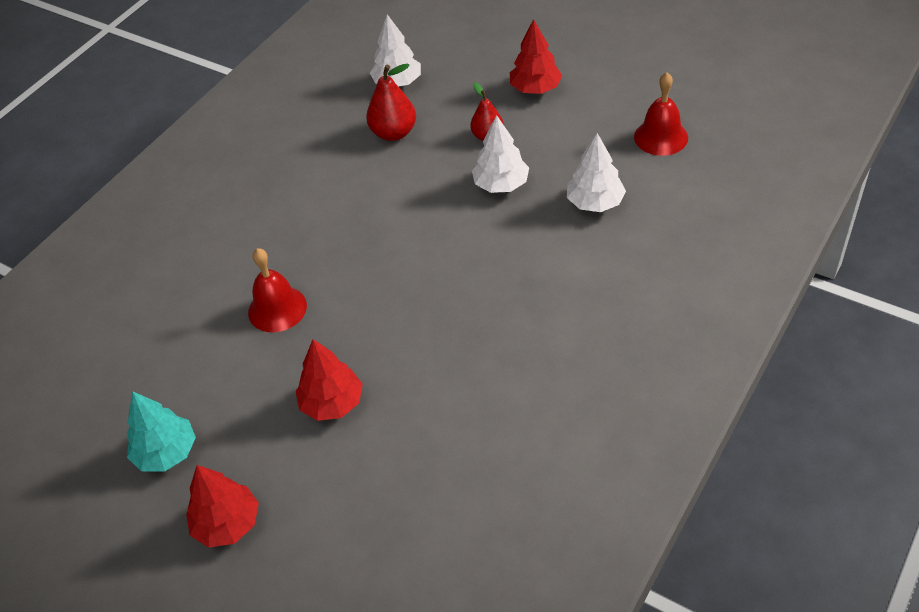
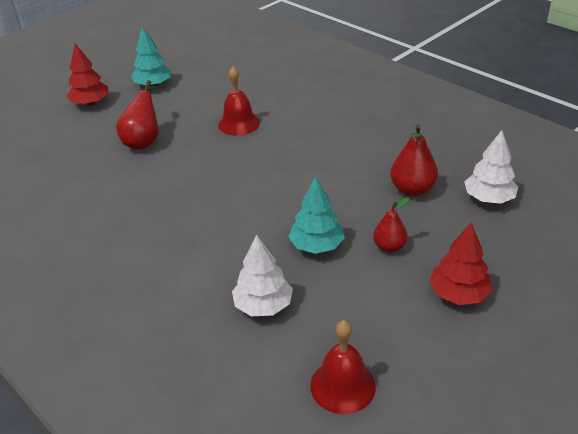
camera: 100 degrees right, 10 degrees down
(332, 403) = (144, 141): red tree -> red pear
(501, 184) = (316, 246): white tree -> turquoise tree

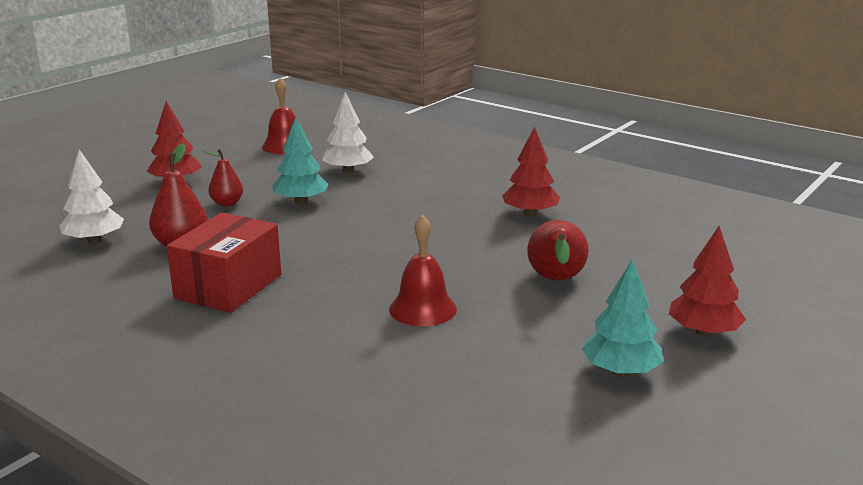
camera: 170 degrees right, 15 degrees down
(113, 214) = (530, 213): none -> red tree
(363, 146) = (228, 286): none -> red box

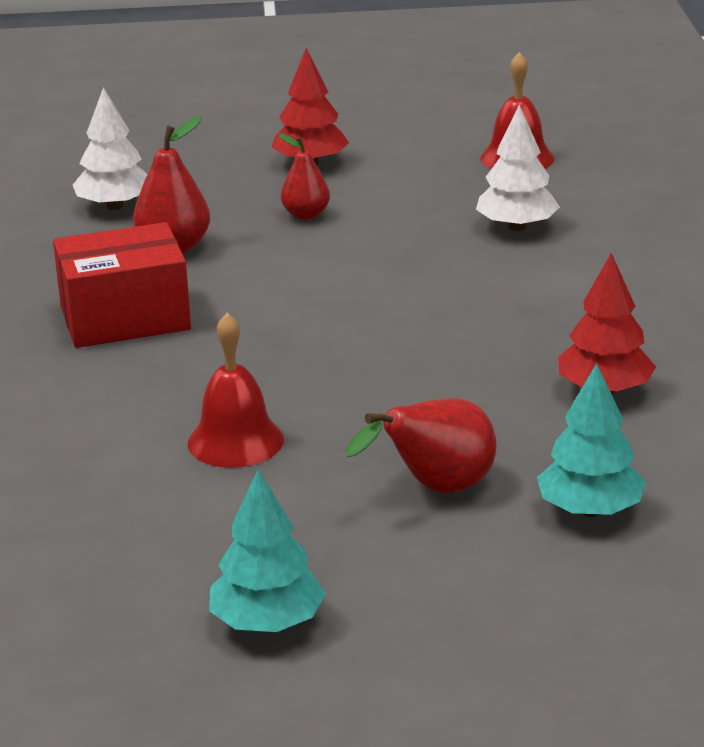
camera: 50 degrees right, 5 degrees up
(301, 201) = (382, 247): turquoise tree -> turquoise tree (590, 510)
(704, 332) = (452, 645): red tree -> none

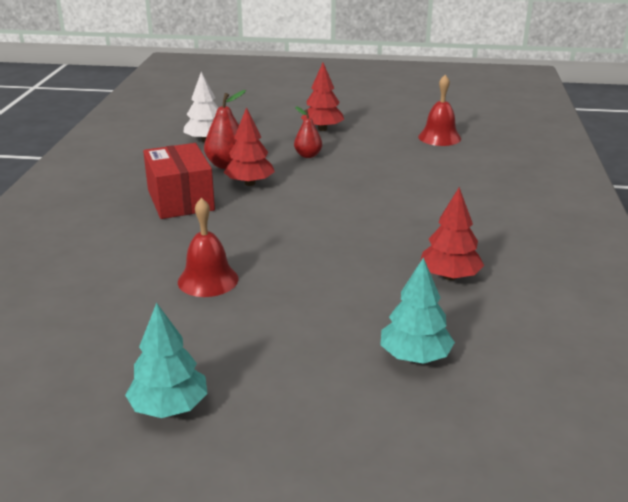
camera: 10 degrees right, 0 degrees up
(125, 318) = (180, 200): red box -> red box turned 75 degrees clockwise
(228, 276) = (249, 183): none -> red tree
(435, 489) = (318, 328): red pear -> none
(516, 227) = (426, 174): white tree -> none

